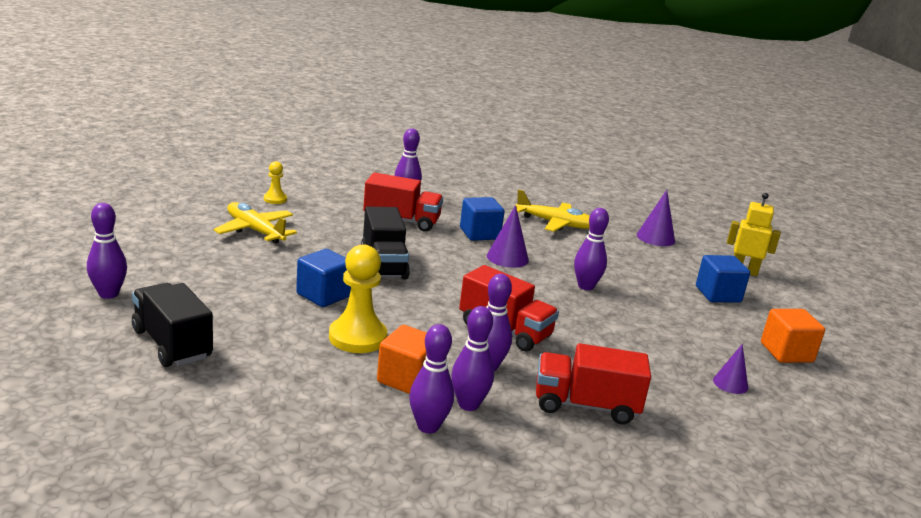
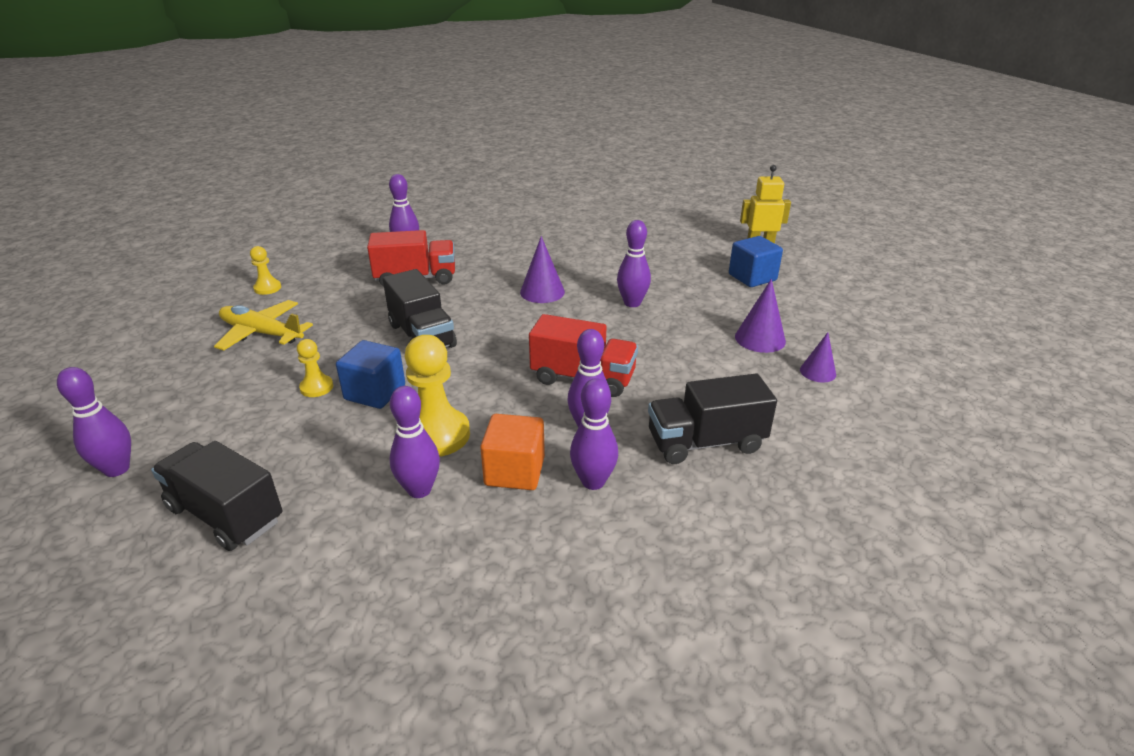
camera: 15 degrees left, 10 degrees up
(279, 279) = (316, 387): none -> yellow pawn
(428, 426) = (566, 525): purple bowling pin -> purple bowling pin (419, 490)
(479, 234) = (501, 272): blue cube -> none
(555, 223) = (568, 241): yellow plane -> none
(585, 405) = (705, 442): red truck -> black truck
(655, 238) = (665, 232): purple cone -> purple cone (760, 339)
(786, 352) = (844, 322): orange cube -> none

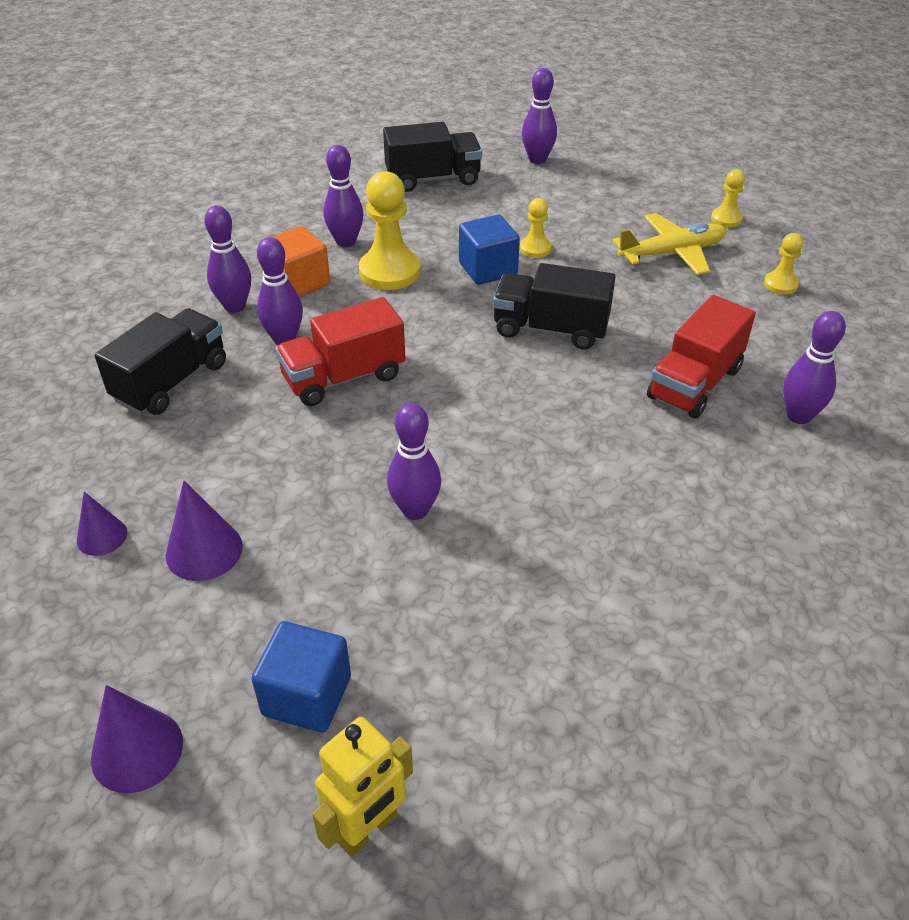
camera: 135 degrees right, 10 degrees up
(180, 332) = (726, 219): none -> yellow pawn
(542, 292) = (538, 456): purple cone -> purple cone (137, 750)

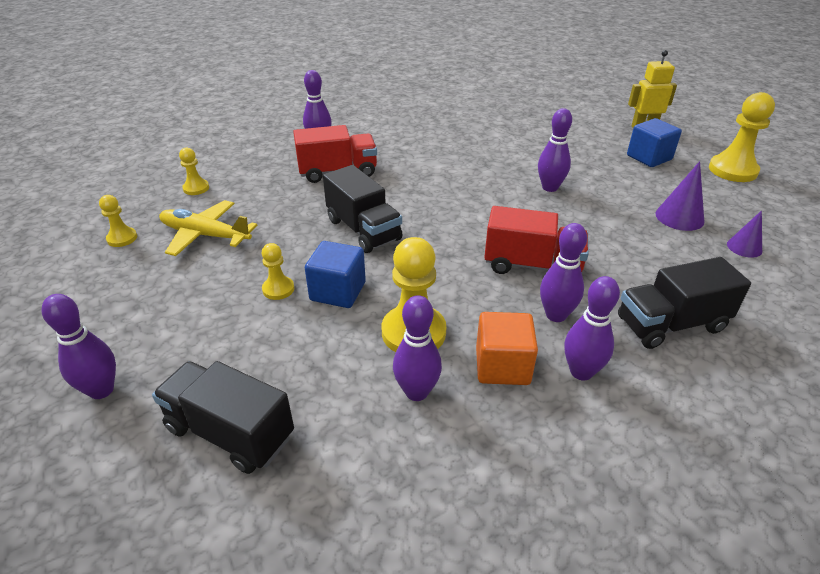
camera: 140 degrees left, 5 degrees down
(137, 750) = (732, 170): purple cone -> yellow pawn

